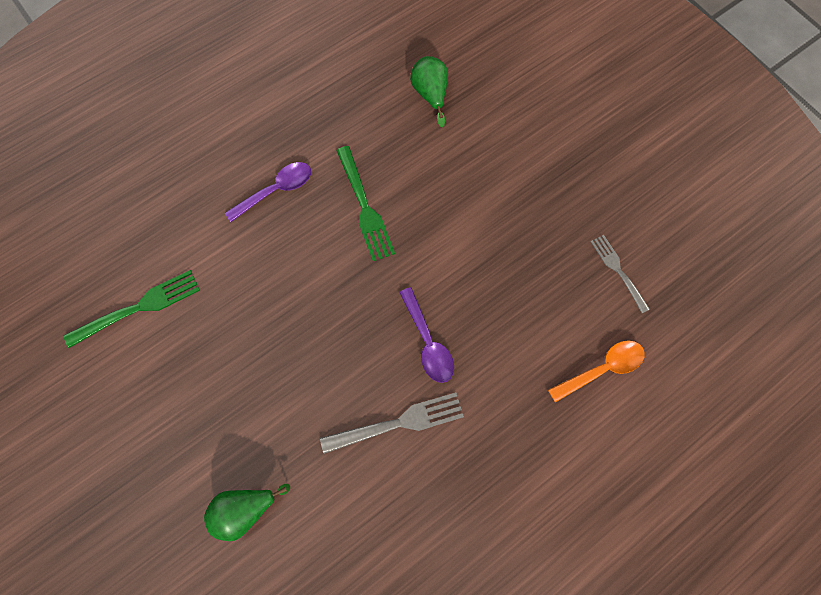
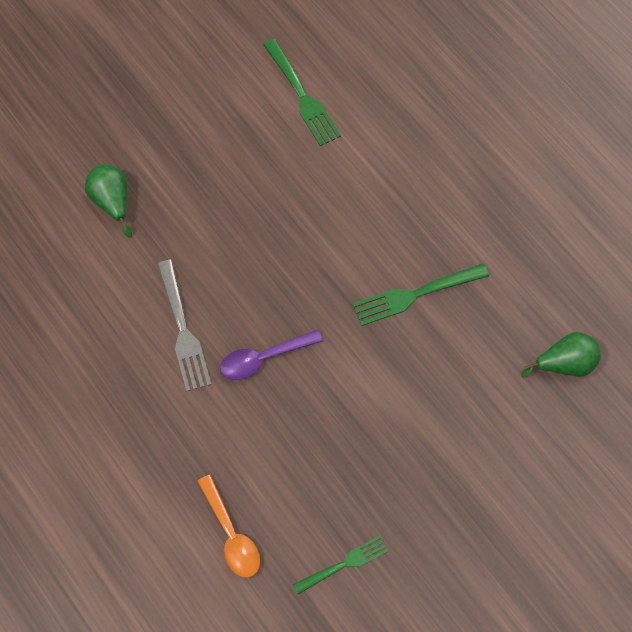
camera: 90 degrees right, 5 degrees down
(276, 190) = (432, 207): purple spoon -> none
(618, 271) = (343, 564): grey fork -> green fork

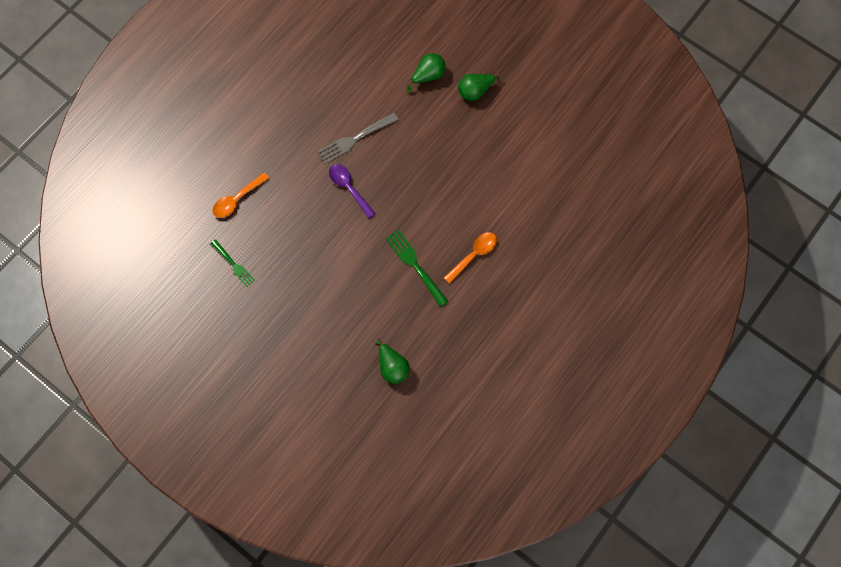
camera: 75 degrees right, 5 degrees up
(160, 144) = (475, 91): none -> green pear
(301, 95) = (537, 163): green fork -> none
(420, 213) = (473, 255): none -> orange spoon

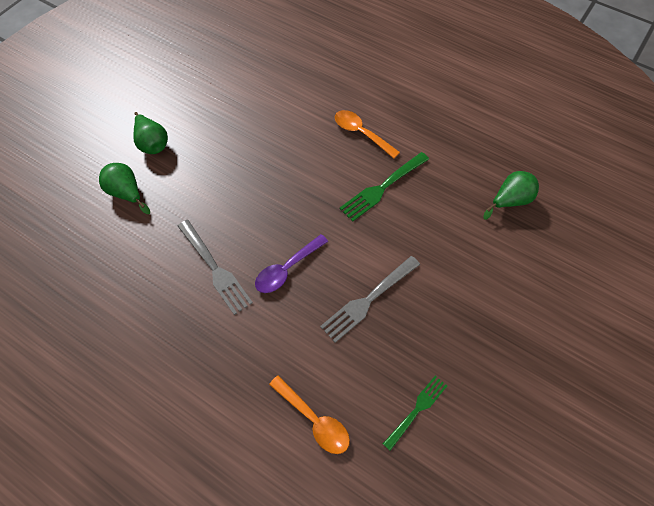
camera: 95 degrees left, 10 degrees down
(317, 243) = (369, 299): none -> grey fork

